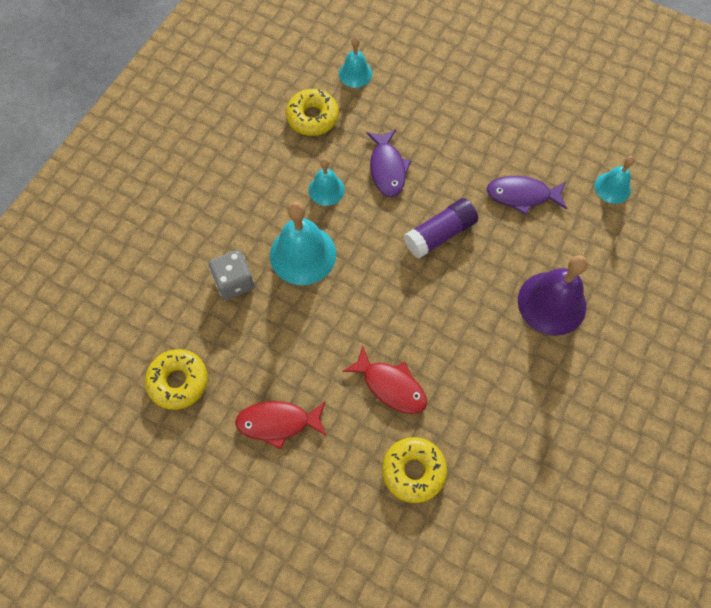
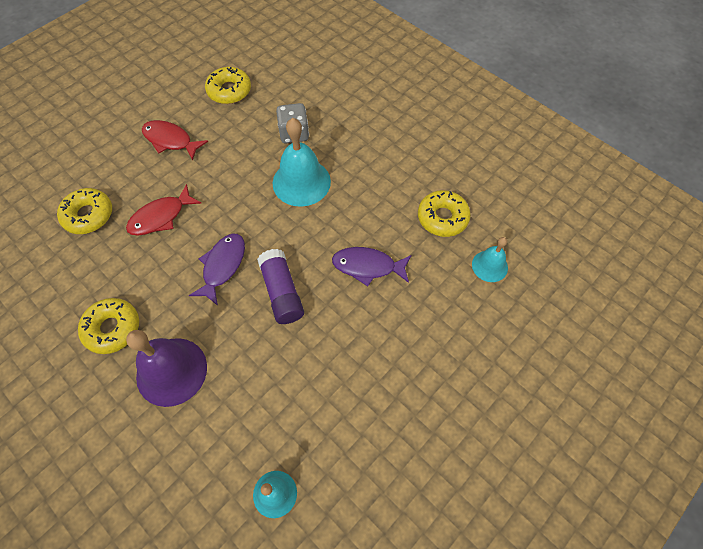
camera: 105 degrees right, 5 degrees down
(278, 422) = (170, 140): red fish -> red fish turned 75 degrees counterclockwise
(326, 189) = (359, 212): turquoise bell -> none
(522, 195) = (298, 385): purple fish -> purple fish (222, 266)
(533, 376) = (112, 328): none -> yellow donut

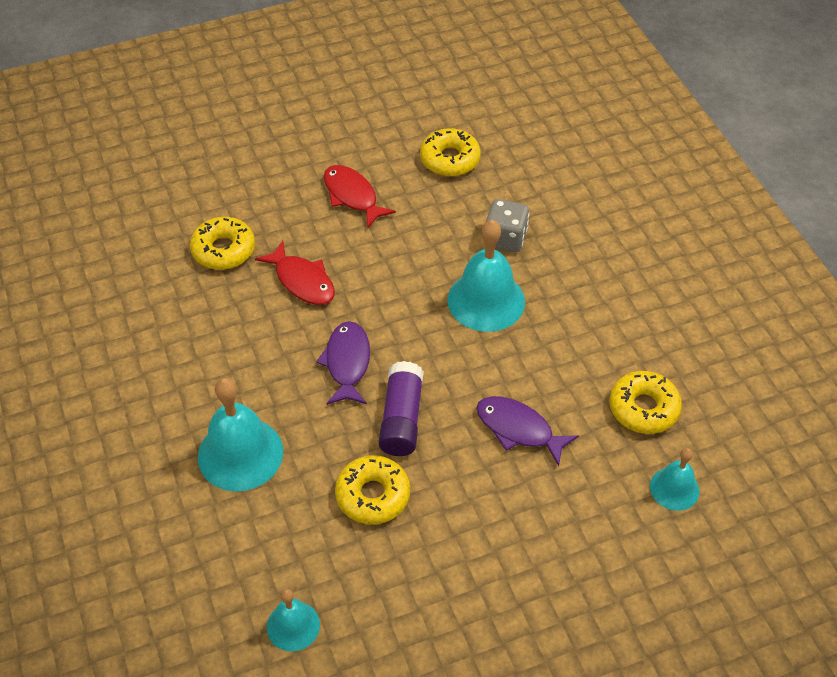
camera: 25 degrees right, 10 degrees down
(112, 328) = (197, 383): yellow donut -> yellow donut (373, 495)
(161, 217) = (302, 281): red fish -> red fish turned 120 degrees counterclockwise
(171, 371) = (240, 454): purple bell -> turquoise bell
(222, 266) = (347, 363): purple fish -> purple fish turned 45 degrees counterclockwise

